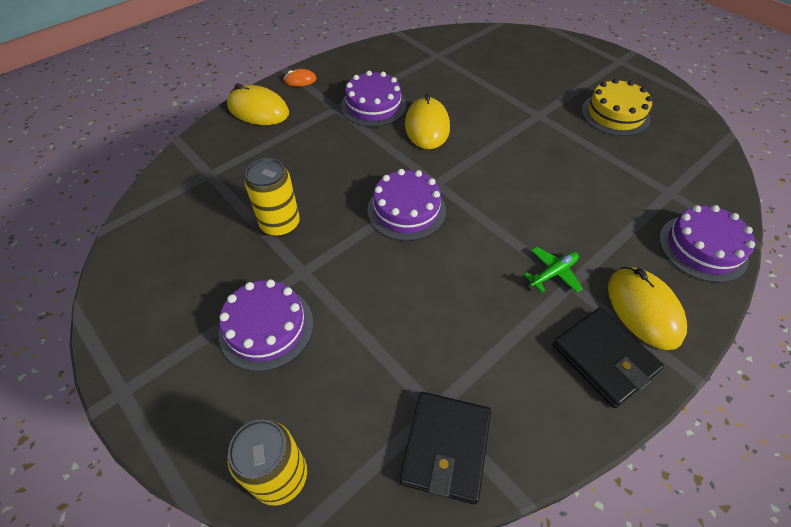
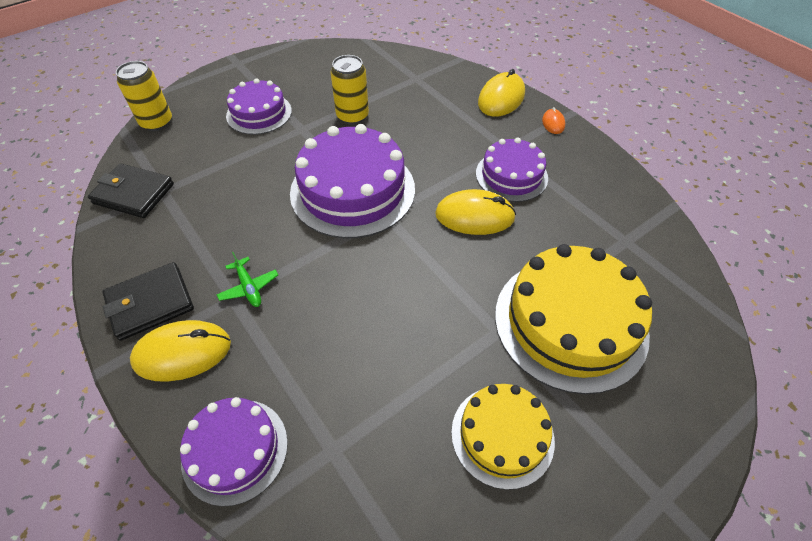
camera: 95 degrees right, 0 degrees up
(406, 210) = (352, 190): purple cake -> purple cake, size x1.69
(518, 83) = (570, 322): none -> yellow cake

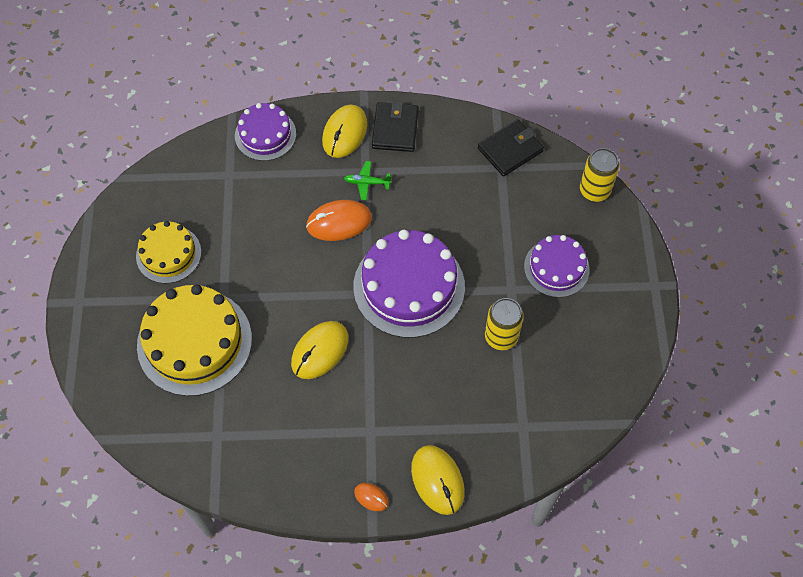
camera: 125 degrees right, 10 degrees up
(320, 283) = (339, 222): none -> orange mouse
(511, 175) = (338, 409): purple cake -> none

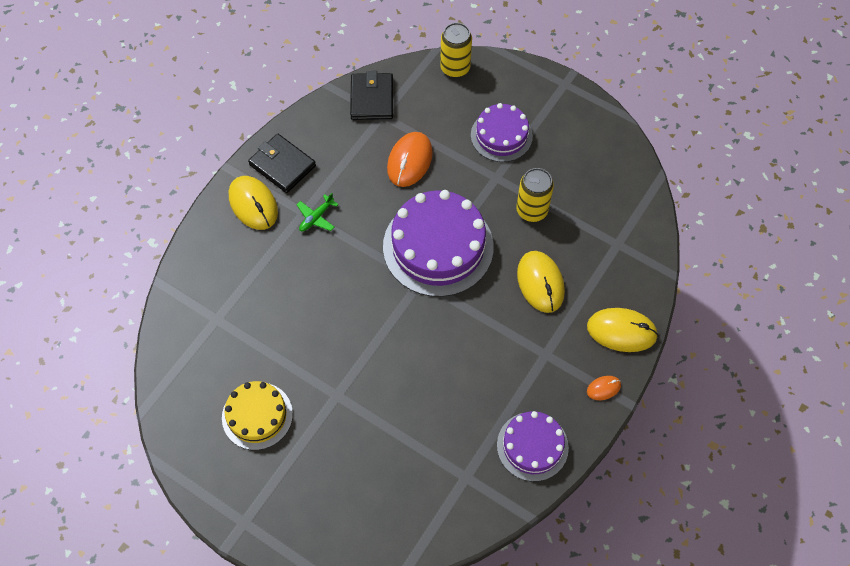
camera: 55 degrees left, 0 degrees up
(194, 342) = (363, 444): yellow cake -> none
(265, 134) = (201, 266): purple cake -> purple cake (532, 446)
(320, 351) = (446, 348): yellow mouse -> yellow mouse (540, 283)
(339, 222) = (336, 261): orange mouse -> orange mouse (410, 161)

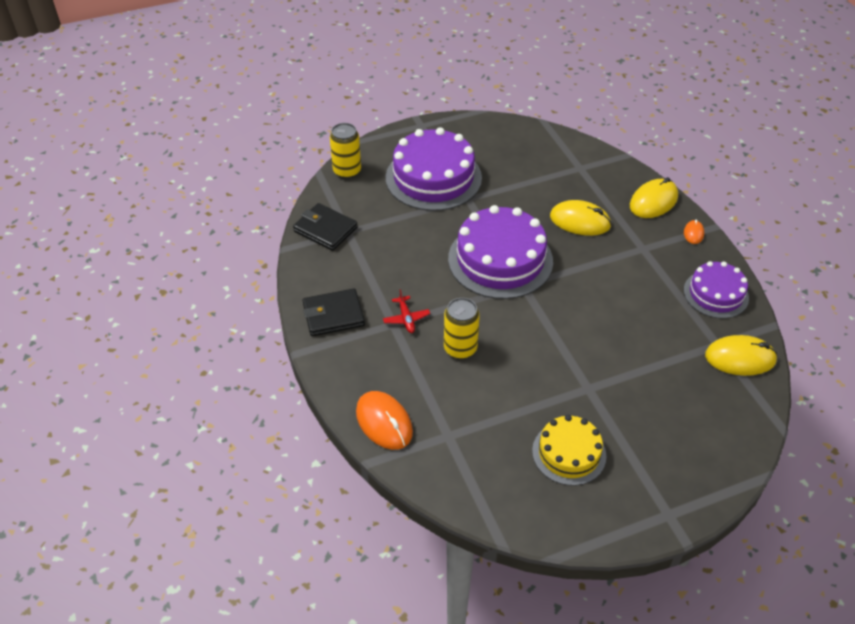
camera: 55 degrees left, 15 degrees down
(253, 204) = (354, 353): yellow mouse -> yellow mouse (740, 358)
(316, 217) = (406, 318): green plane -> red plane
(410, 161) = (406, 237): orange mouse -> orange mouse (384, 422)
(501, 135) = (433, 178): purple cake -> purple cake, size x1.69
(532, 210) = (514, 195): yellow can -> yellow can (460, 348)

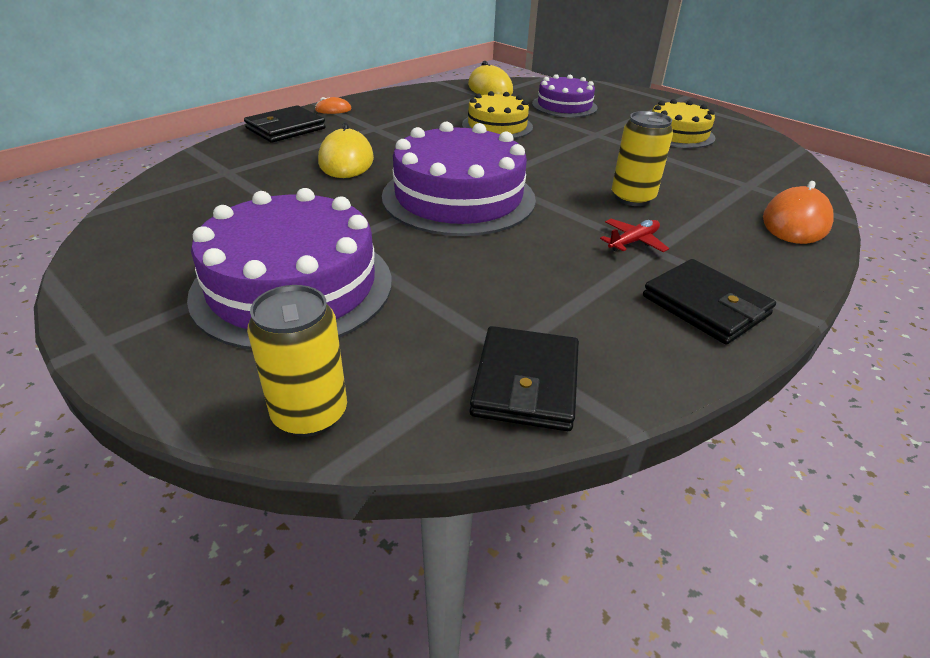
camera: 115 degrees left, 10 degrees down
(627, 325) = (497, 126): none -> yellow cake
(653, 201) = (285, 128): yellow mouse -> black wallet
(716, 294) = (418, 98): purple cake -> purple cake (564, 106)

